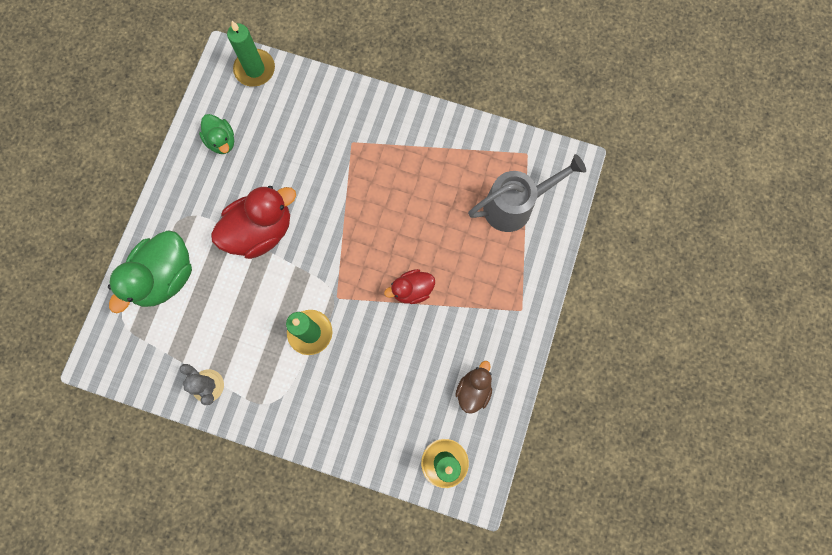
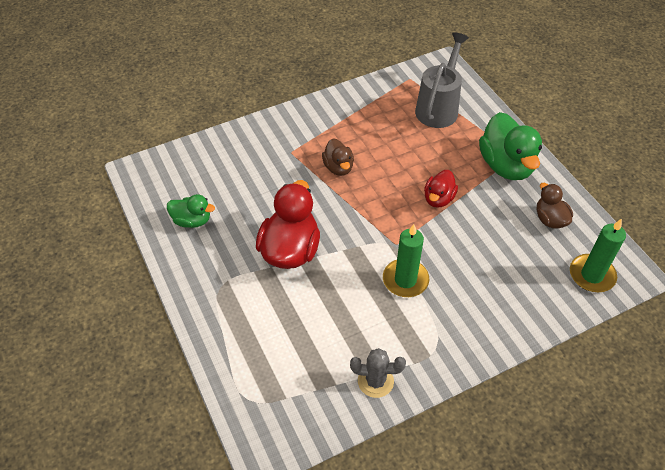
camera: 45 degrees left, 25 degrees down
(165, 277) = (251, 340): green duck -> green duck (506, 165)
(255, 69) = (167, 162): green candle -> none
(370, 190) = (338, 167): none -> brown duck

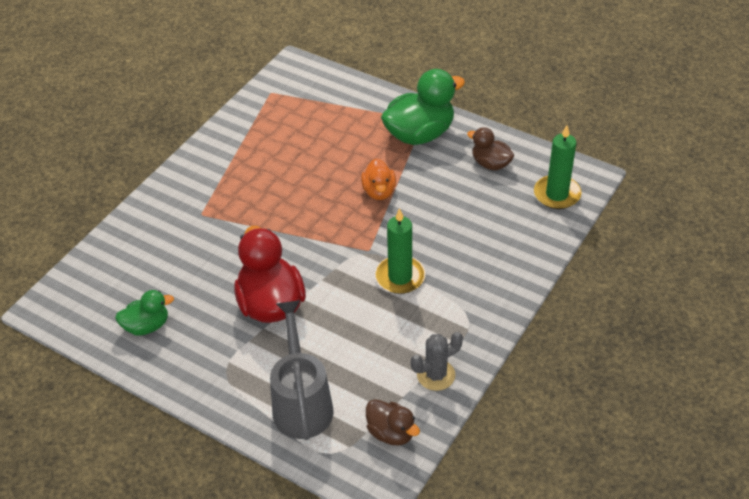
camera: 30 degrees left, 5 degrees down
(338, 167) = (261, 207): brown duck -> brown duck (391, 433)
(438, 199) = (379, 191): red duck -> orange duck
(439, 107) = (319, 108): grey watering can -> grey watering can (302, 403)
(506, 165) = (420, 134): green duck -> green duck turned 75 degrees counterclockwise

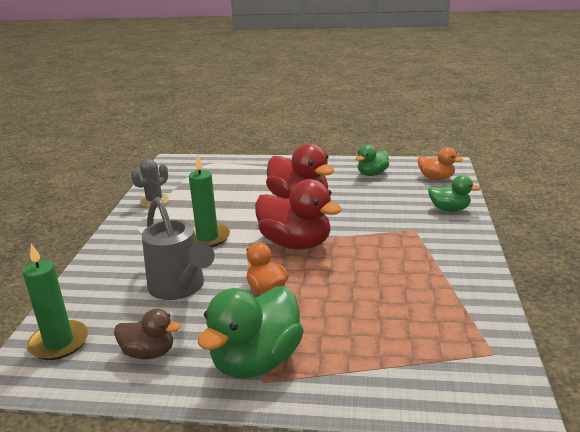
camera: 155 degrees right, 20 degrees down
(90, 286) = (436, 178): none -> orange duck
(140, 229) = (449, 209): none -> green duck
(302, 403) = (238, 173): grey watering can -> grey watering can (180, 288)
(321, 236) = (295, 243): none -> red duck
(391, 433) = (174, 176): brown duck -> none

